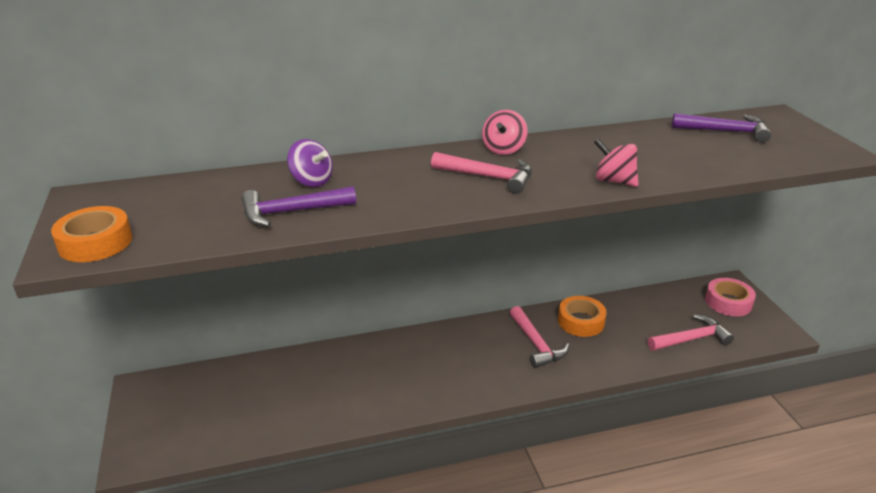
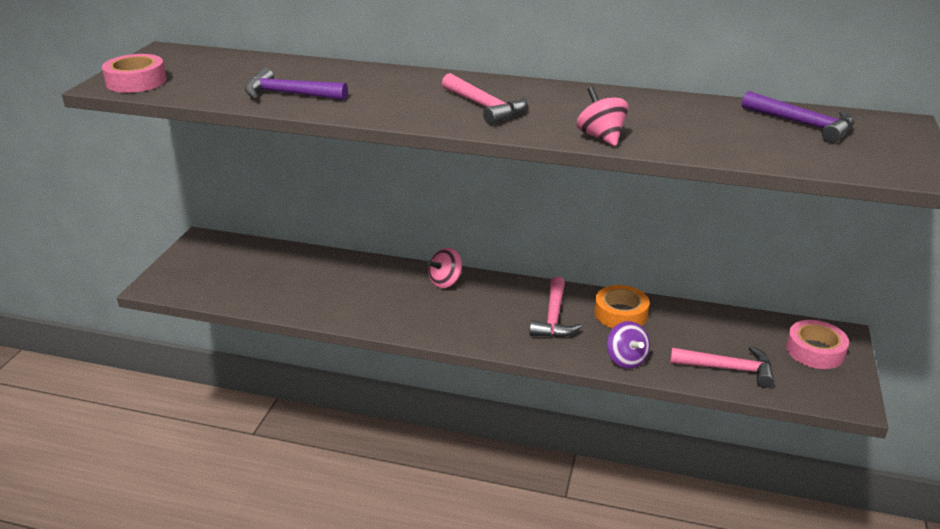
camera: 30 degrees right, 0 degrees up
(95, 242) = (136, 81): orange tape -> pink tape
(311, 181) = (334, 77): purple spinning top -> purple spinning top (626, 359)
(503, 149) = (533, 89): pink spinning top -> pink spinning top (445, 282)

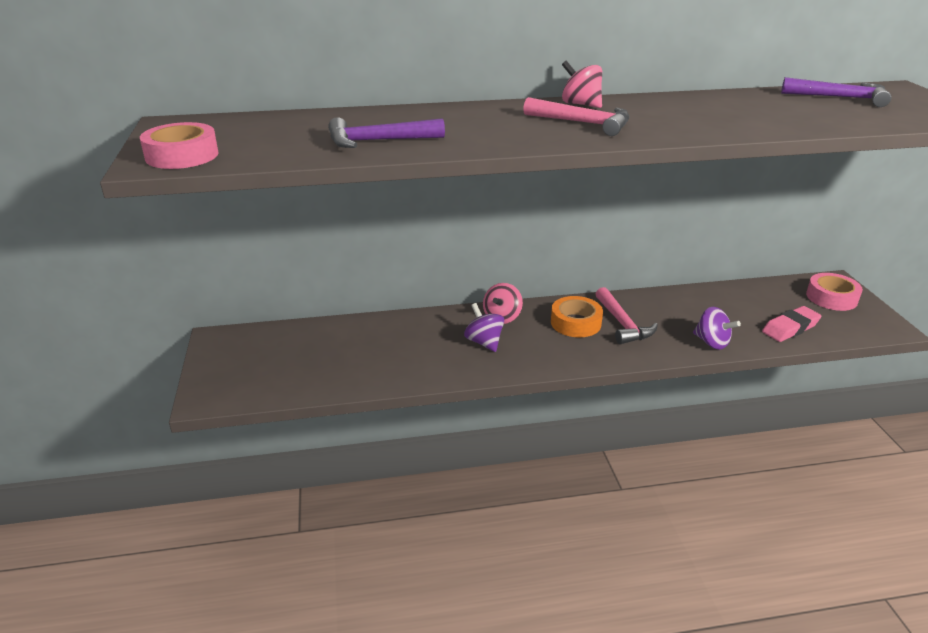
camera: 25 degrees left, 0 degrees up
(408, 300) = (484, 342): none -> purple spinning top
(601, 137) = (717, 130): pink spinning top -> pink spinning top (580, 104)
(620, 314) = (670, 306): orange tape -> orange tape (575, 323)
(728, 369) = (790, 328): pink hammer -> pink eraser

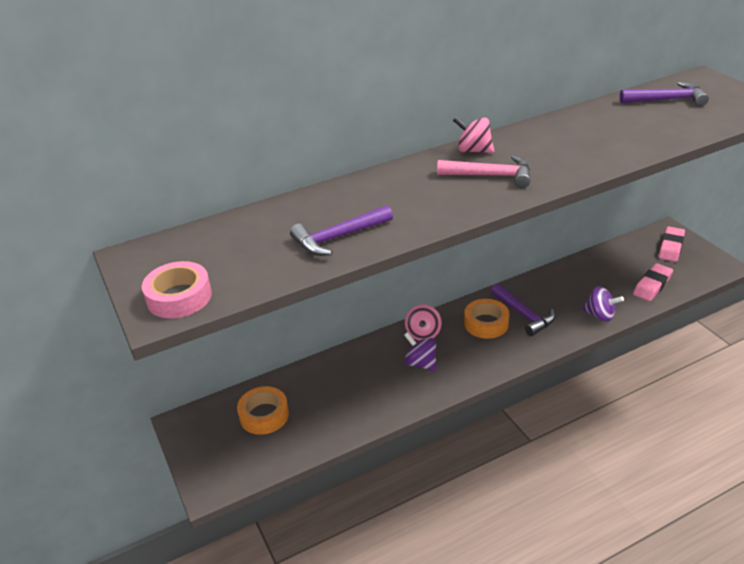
camera: 15 degrees left, 5 degrees up
(298, 350) = (264, 415): none -> orange tape
(622, 324) = (524, 315): pink hammer -> purple hammer
(831, 297) = (670, 247): pink tape -> pink eraser

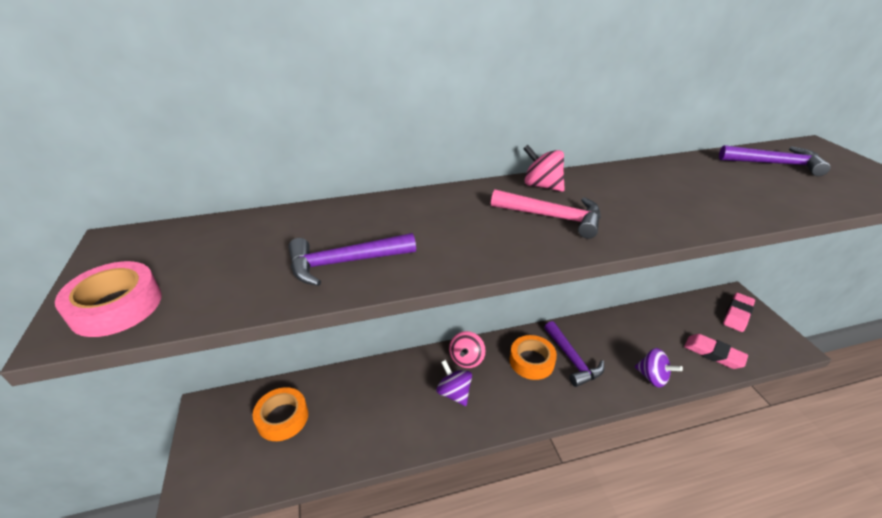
camera: 10 degrees right, 0 degrees up
(652, 285) = (713, 354): pink eraser -> pink eraser turned 75 degrees clockwise

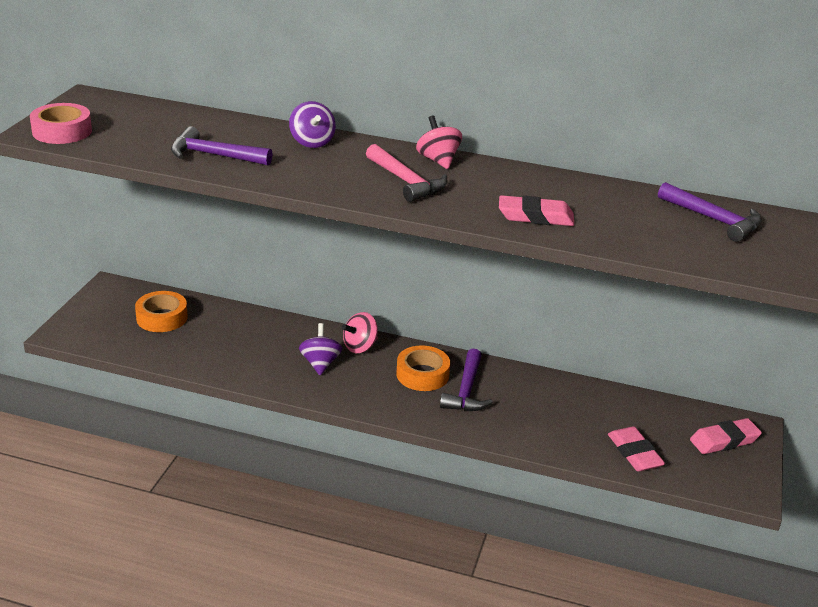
camera: 30 degrees right, 5 degrees down
(652, 377) = (533, 438): purple spinning top -> purple spinning top (312, 142)
(690, 210) = (535, 217): none -> pink eraser

